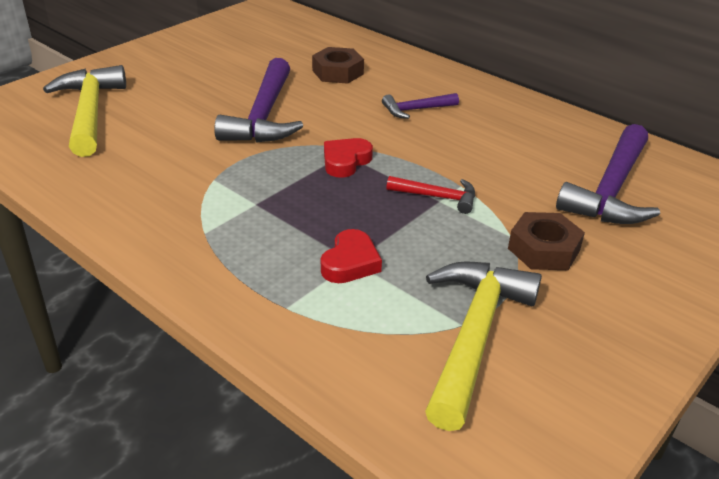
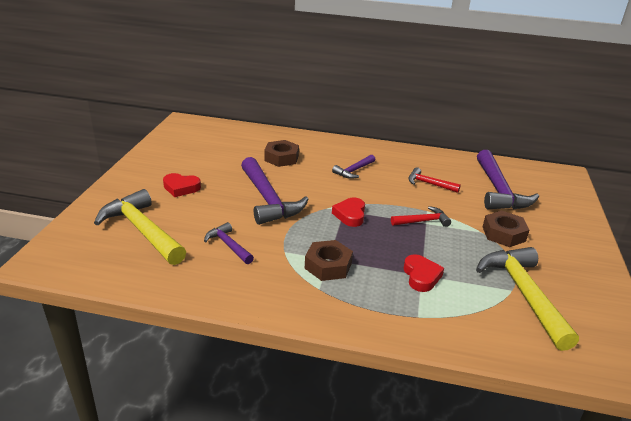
camera: 30 degrees left, 5 degrees down
(160, 153) = (228, 245): none -> purple hammer
(181, 78) = (181, 188): none -> red heart
(246, 211) = (328, 266): none -> brown nut
(507, 153) = (429, 184): none -> red hammer

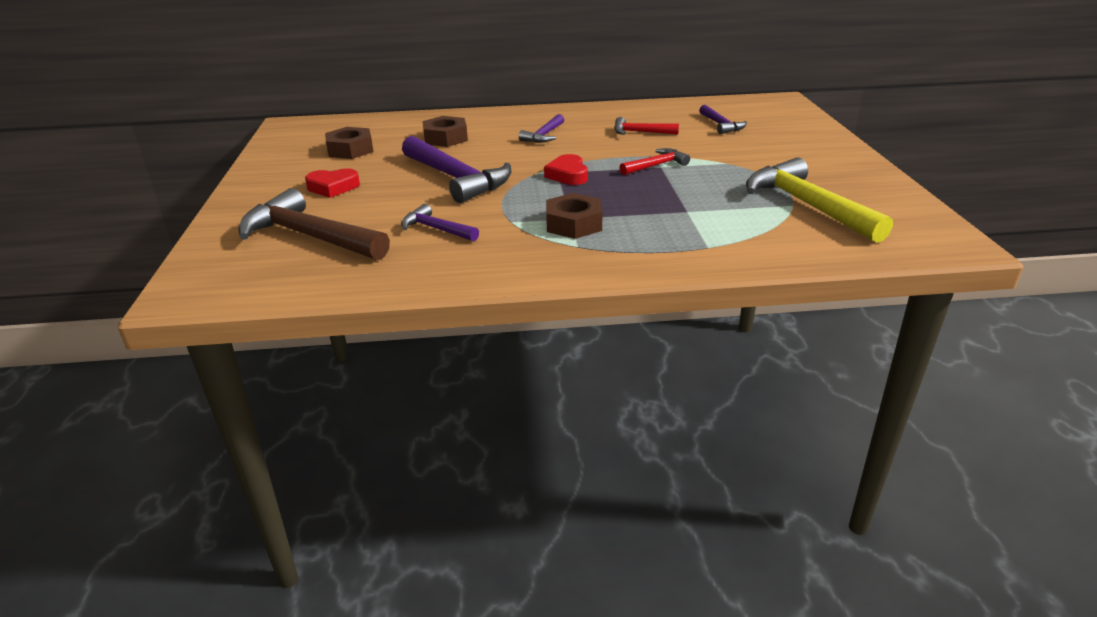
camera: 15 degrees left, 0 degrees up
(142, 230) = (309, 236): yellow hammer -> brown hammer
(421, 276) = (687, 212): red heart -> none
(498, 190) = (721, 125): purple hammer -> purple hammer, size x0.52
(503, 234) = (752, 160): brown nut -> brown nut (350, 150)

